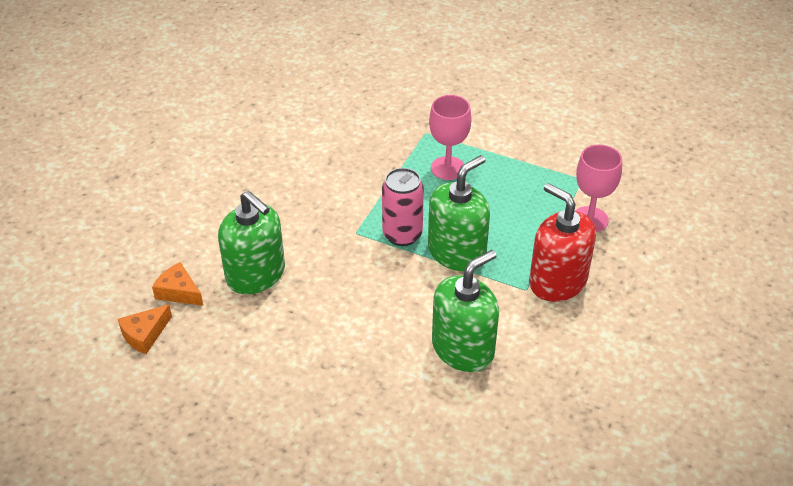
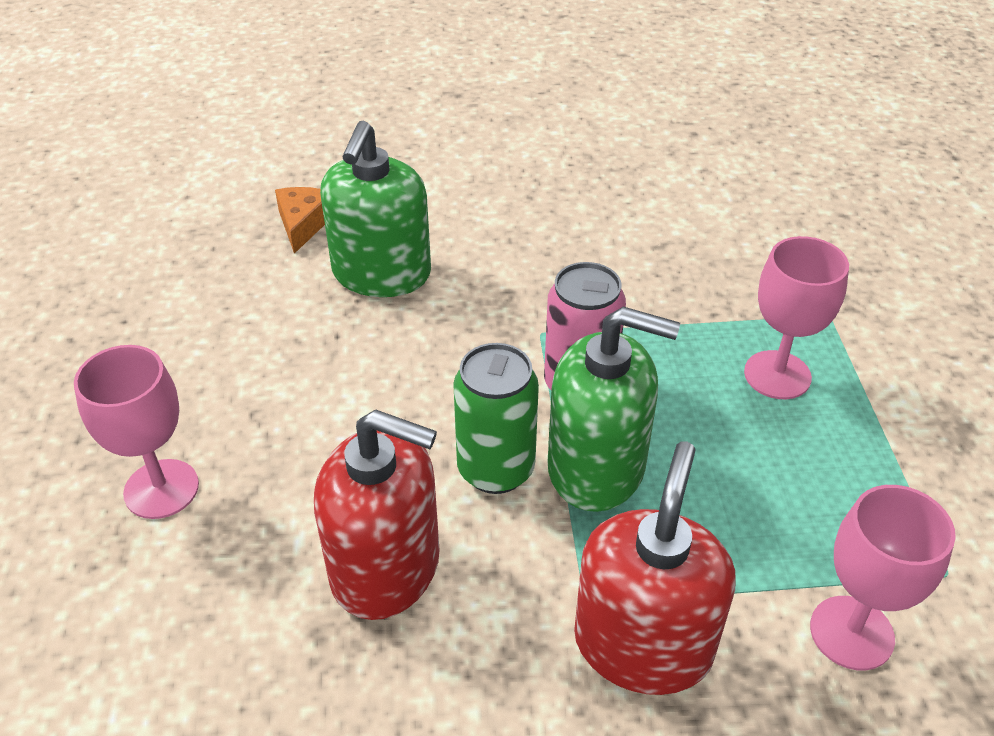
camera: 60 degrees right, 0 degrees up
(145, 334) = (215, 229): orange cheese -> none
(350, 421) = (161, 489): none -> pink goblet
(432, 287) = (496, 469): none -> green can
(463, 348) = (386, 567): green soap dispenser -> red soap dispenser

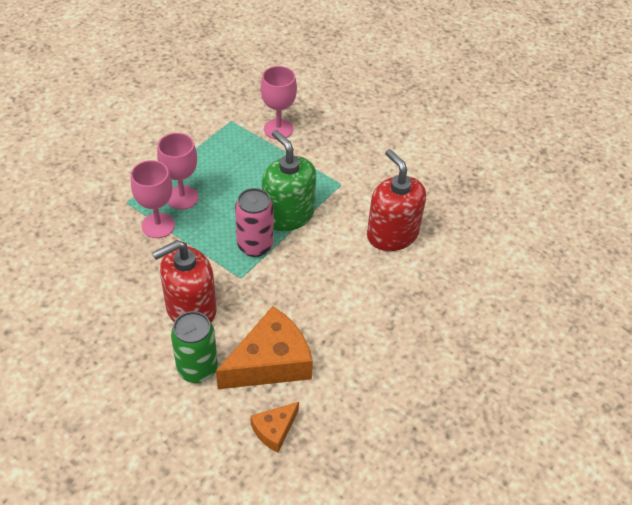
camera: 140 degrees left, 5 degrees up
(161, 489) = (451, 318): pink goblet -> pink goblet (158, 225)
(381, 273) = (270, 362): green soap dispenser -> orange cheese
(496, 469) = (322, 238): green can -> green can (197, 369)
(643, 644) = (338, 164): red soap dispenser -> red soap dispenser (191, 309)

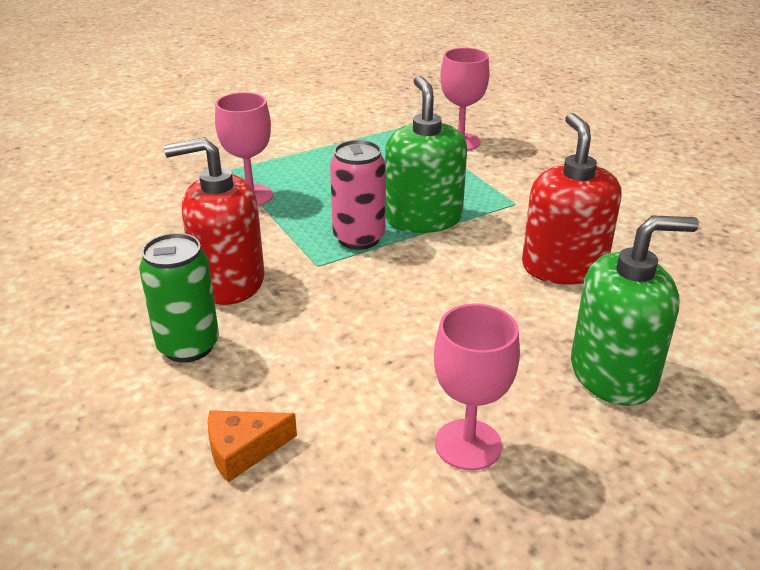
camera: 25 degrees right, 15 degrees down
(182, 197) = (298, 178): pink goblet -> pink goblet (468, 444)
(270, 362) = (295, 365): orange cheese -> none
(448, 311) = (613, 374): none -> green soap dispenser

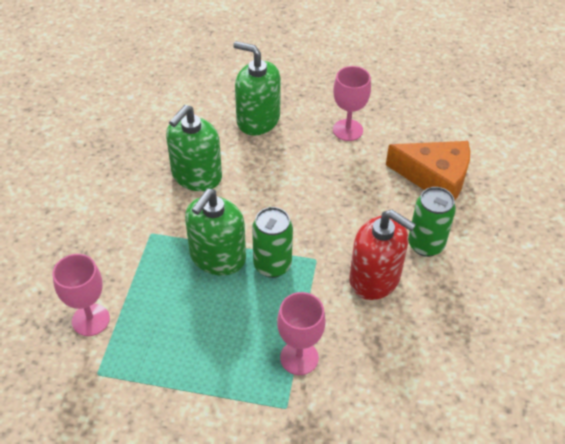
camera: 140 degrees left, 15 degrees up
(243, 450) = (435, 177): orange cheese -> orange cheese, size x1.93
(359, 238) = (272, 265): pink can -> green can
(563, 267) = (196, 175): red soap dispenser -> green soap dispenser

